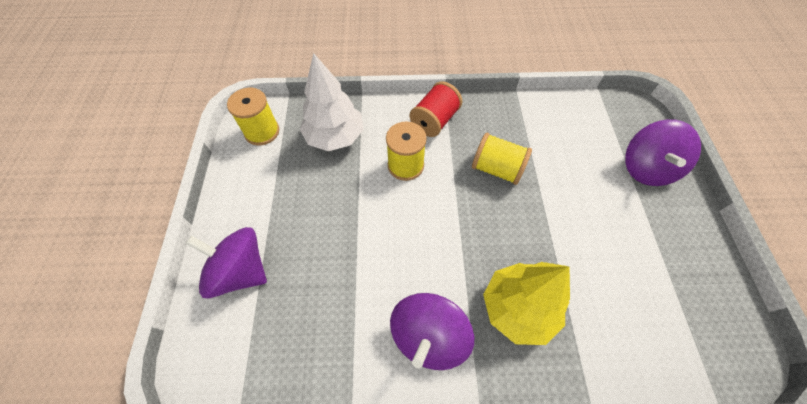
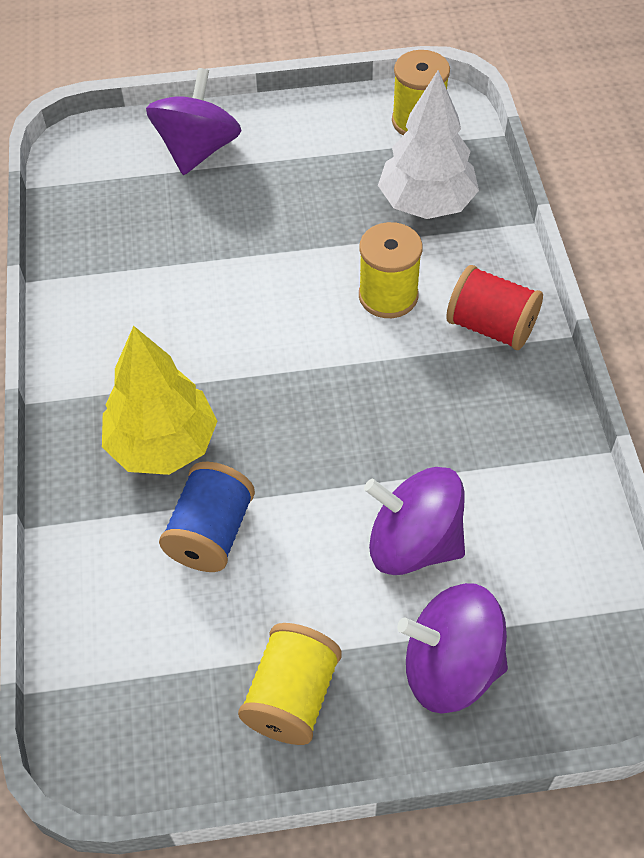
camera: 85 degrees right, 5 degrees down
(428, 337) = (121, 344): purple spinning top -> purple spinning top (413, 543)
(496, 169) = (404, 418): yellow spool -> yellow spool (292, 696)
(583, 280) = (211, 533): none -> blue spool

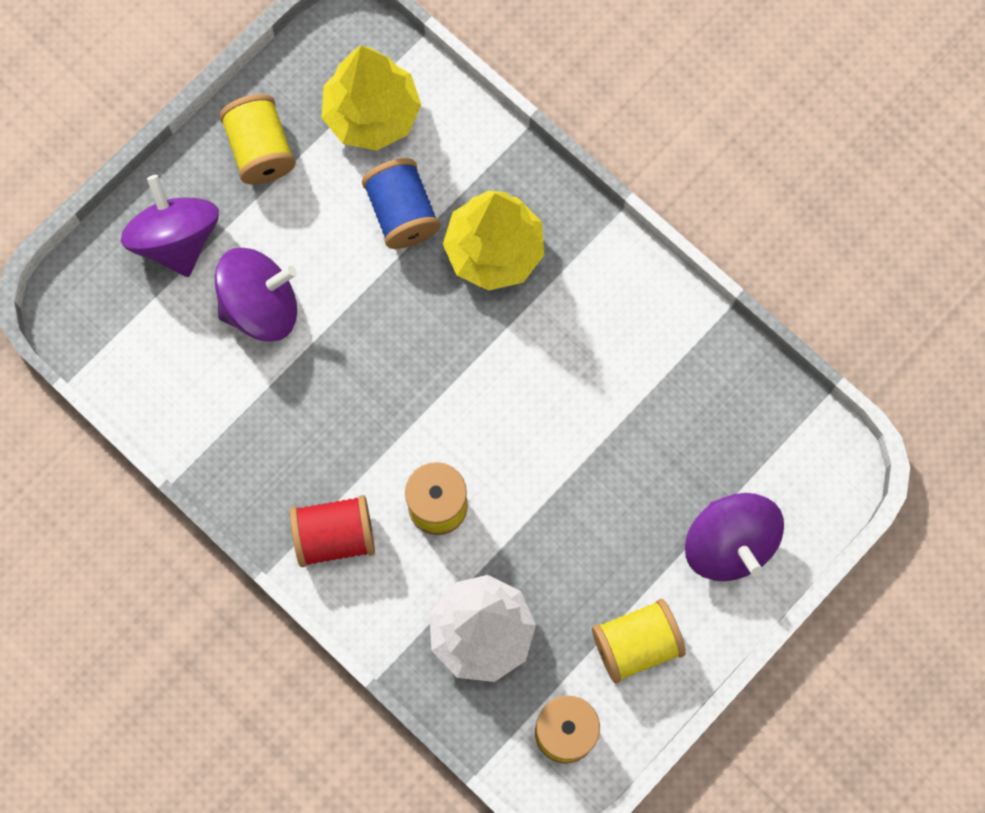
camera: 140 degrees right, 20 degrees up
(152, 648) = (372, 115): none -> yellow tree
(321, 136) = (636, 644): none -> yellow spool
(450, 667) = (176, 239): purple spinning top -> purple spinning top turned 75 degrees counterclockwise

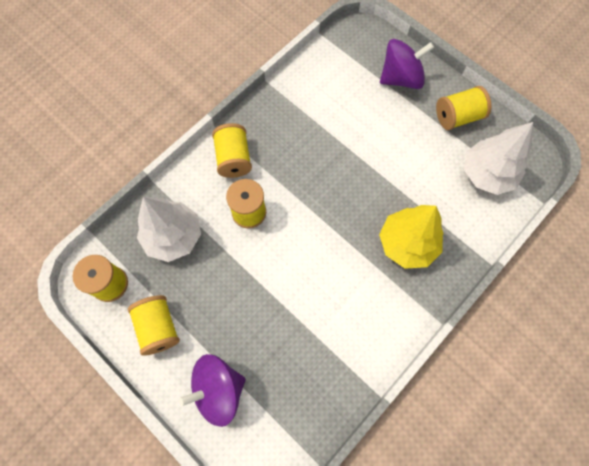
camera: 90 degrees right, 5 degrees down
(261, 306) = (365, 119): purple spinning top -> none
(335, 536) = (233, 159): red spool -> yellow spool
(372, 115) = (487, 174): yellow tree -> white tree
(402, 213) = (427, 191): blue spool -> none

